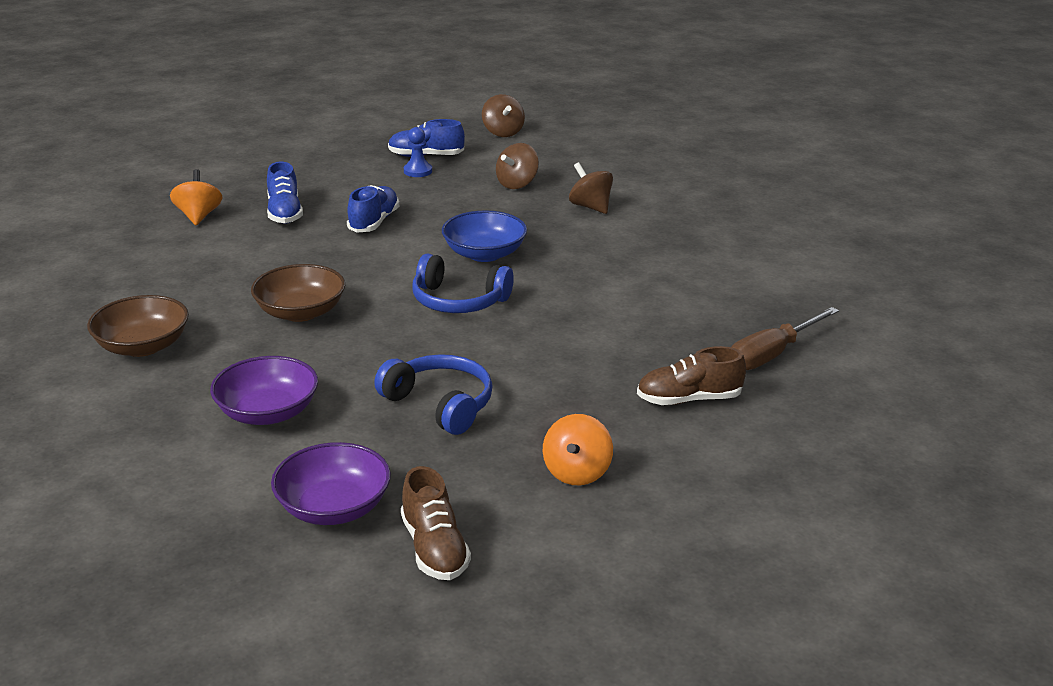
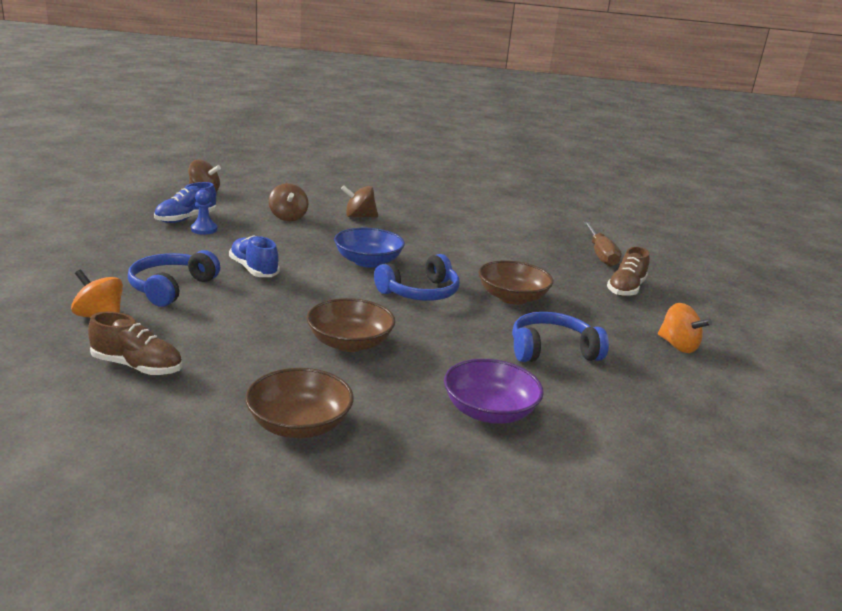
camera: 55 degrees left, 5 degrees down
(285, 213) = (171, 288): blue shoe -> blue headphones
(333, 507) = (653, 436): purple bowl -> none
(434, 549) = (733, 421): brown shoe -> brown shoe (137, 366)
(533, 346) = (512, 297): none -> brown bowl

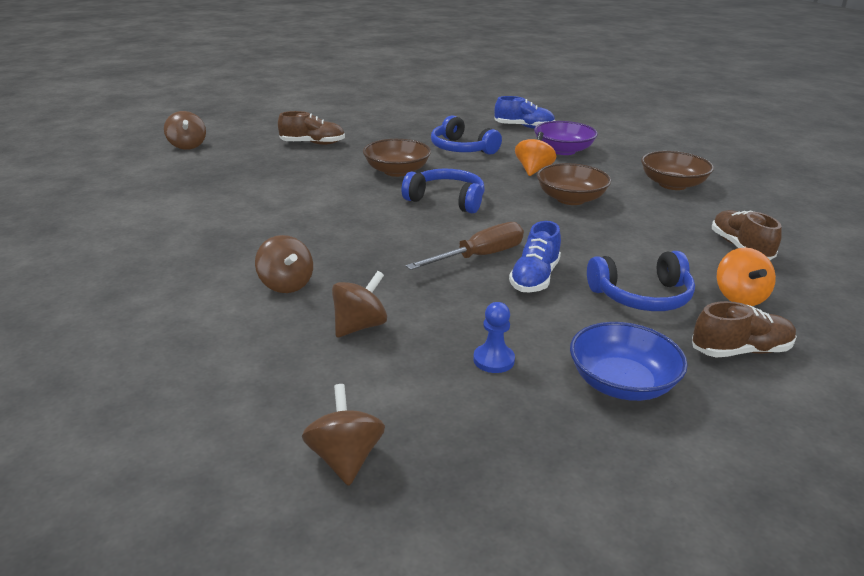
camera: 120 degrees left, 5 degrees up
(72, 283) = (740, 351): none -> brown shoe
(186, 219) = (484, 395): blue shoe -> blue shoe (524, 127)
(368, 261) = (419, 236): blue bowl -> blue bowl (622, 383)
(600, 254) = (238, 159): brown screwdriver -> brown screwdriver (479, 256)
(651, 247) = (187, 146): none -> brown spinning top
(678, 346) = (392, 124): orange spinning top -> orange spinning top (533, 170)

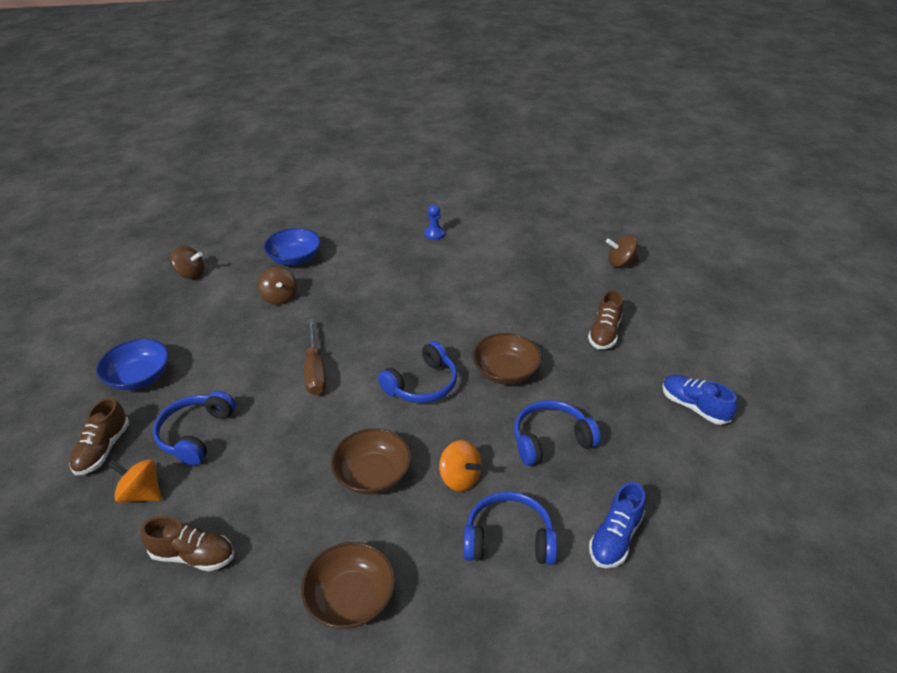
camera: 115 degrees right, 10 degrees up
(242, 348) = (295, 258): none -> blue bowl
(286, 284) = (346, 280): brown spinning top -> none
(493, 360) = (205, 336): blue pawn -> blue pawn (434, 234)
(534, 278) = (265, 387): blue shoe -> blue shoe (694, 407)
(563, 150) = (509, 539): purple bowl -> blue headphones

